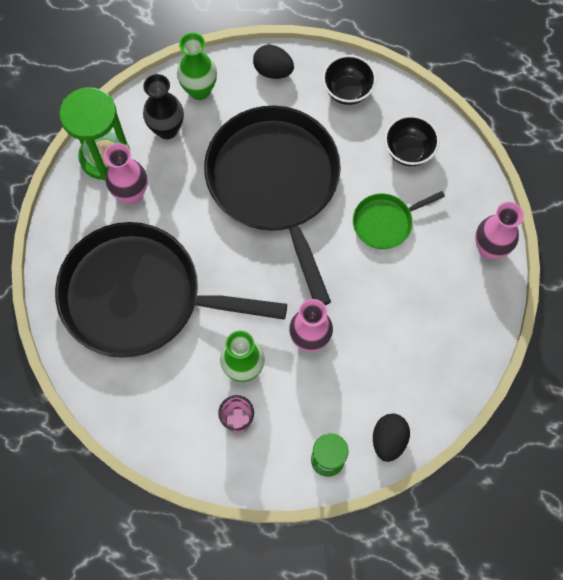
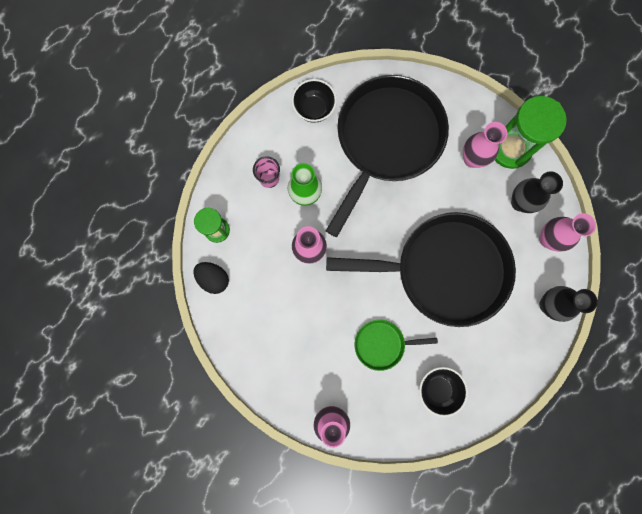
camera: 110 degrees right, 10 degrees up
(199, 90) = (548, 239): green vase -> pink vase
(273, 71) = (548, 305): black egg -> black vase
(347, 91) = (510, 360): black bowl -> black bowl (314, 109)
(385, 222) = (382, 344): green pan -> green pan turned 90 degrees counterclockwise

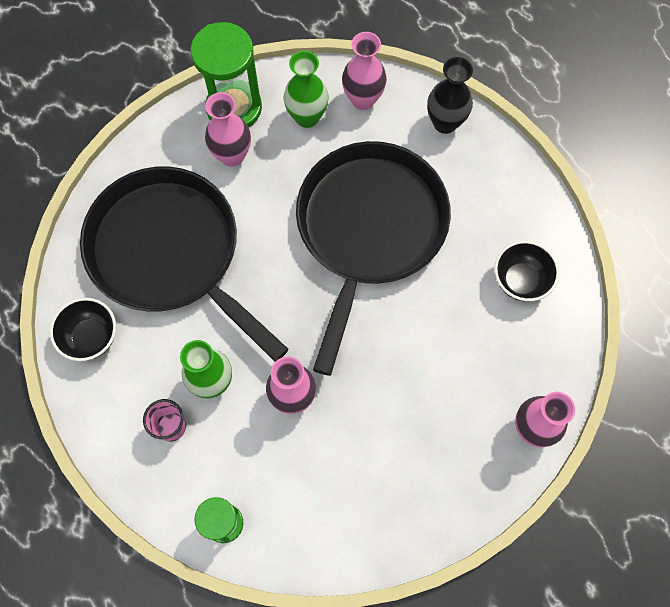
camera: 75 degrees left, 10 degrees down
(214, 279) = (295, 546): black egg -> none
(382, 344) = (446, 334): green pan -> none
(520, 202) = (307, 117): black vase -> green vase

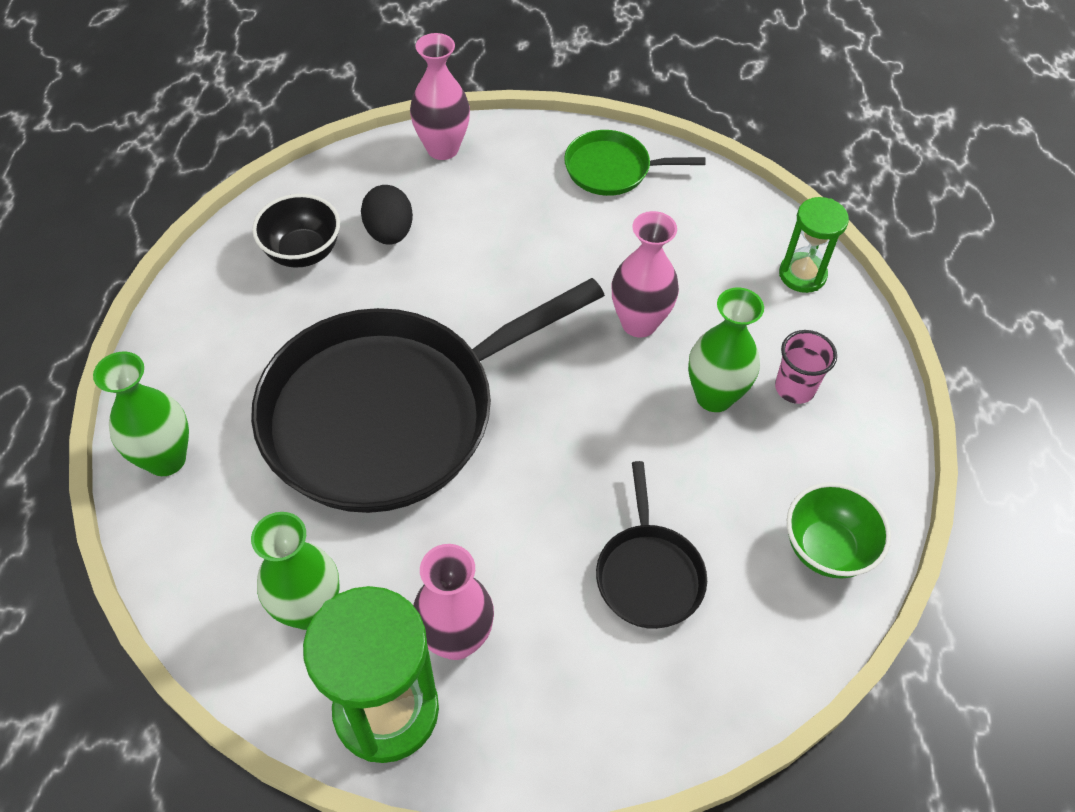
camera: 140 degrees left, 15 degrees down
(91, 337) = (826, 549): black bowl -> green bowl
(170, 252) = (648, 574): black pan -> black pan, size x0.44
(363, 99) = (217, 572): pink vase -> none
(413, 509) = (612, 169): none -> green pan
(445, 123) = (166, 459): black vase -> green vase
(490, 335) = (389, 233): none -> black egg

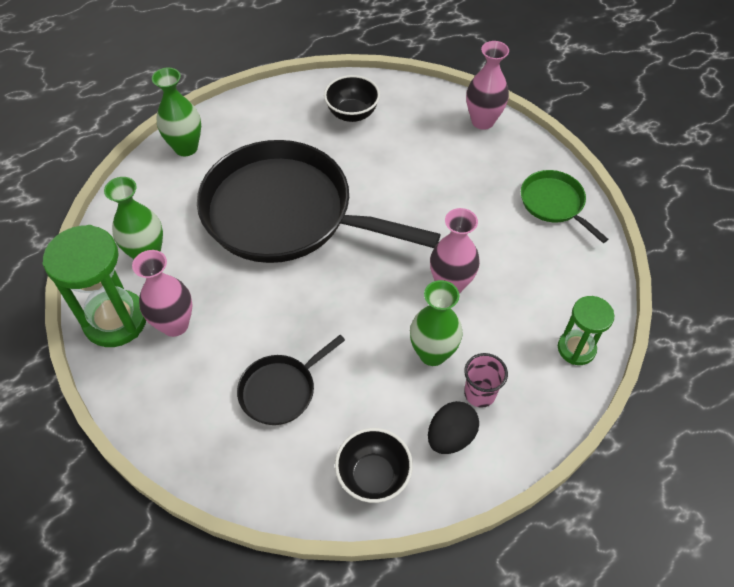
camera: 55 degrees right, 0 degrees up
(389, 233) = (400, 138): black egg -> black egg (450, 436)
(826, 549) = (373, 476): green bowl -> black bowl

